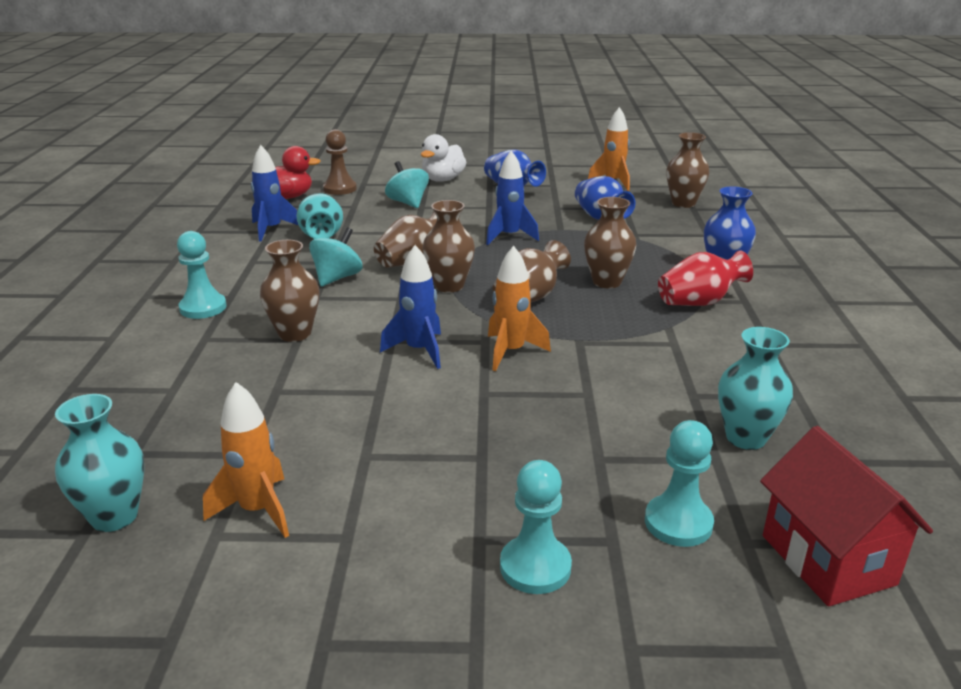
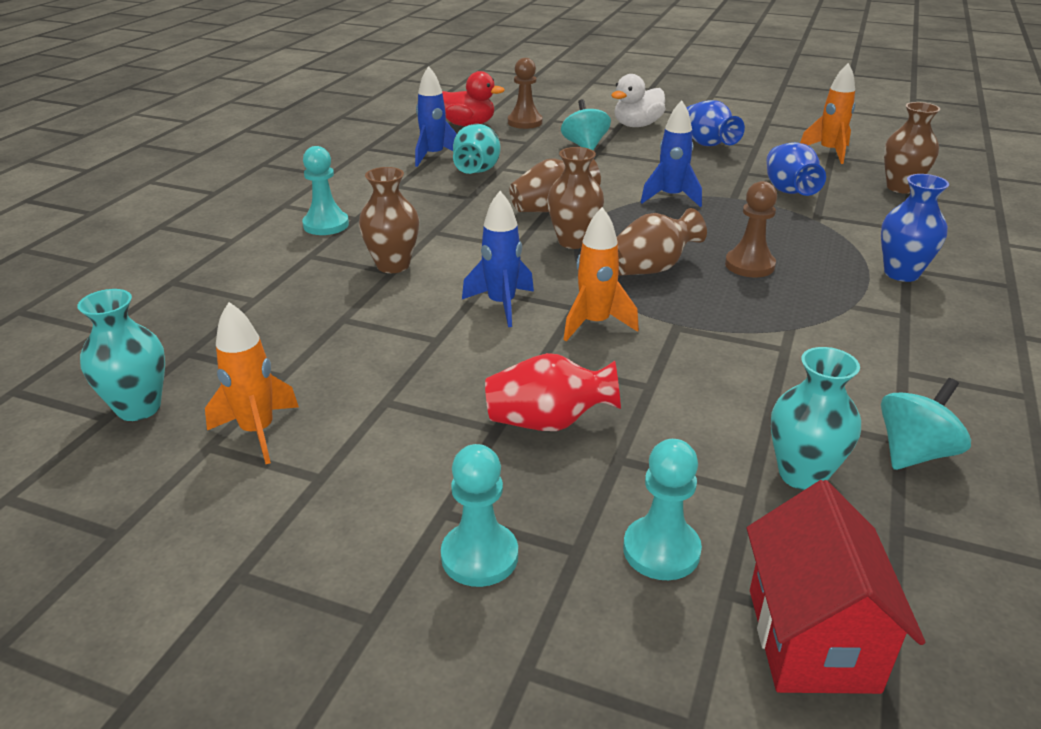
camera: 20 degrees right, 5 degrees up
(337, 278) = (467, 215): turquoise spinning top -> turquoise spinning top (914, 453)
(606, 282) = (749, 265): brown vase -> brown pawn
(699, 302) = (846, 307): red vase -> red vase (548, 422)

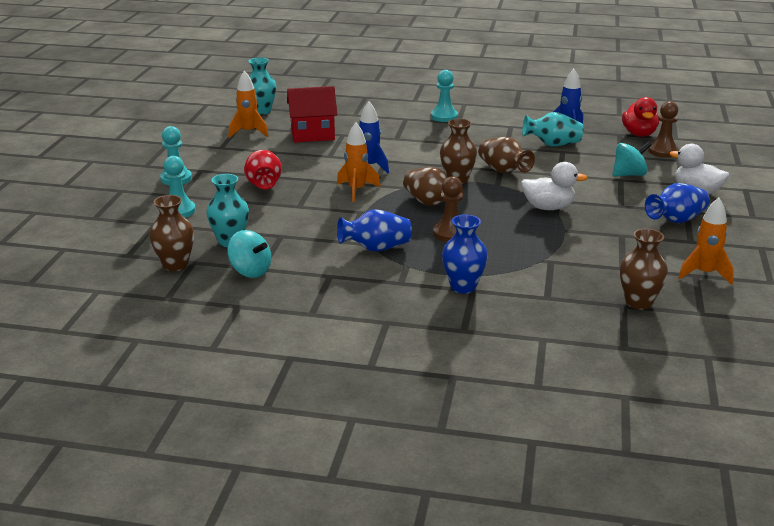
camera: 80 degrees right, 5 degrees down
(393, 265) = (403, 138): brown vase -> brown vase (175, 265)
(671, 197) = (548, 207): blue rocket -> white duck
(788, 191) = (594, 251): blue vase -> blue vase (376, 248)
(811, 639) = (129, 239): red house -> red house (312, 135)

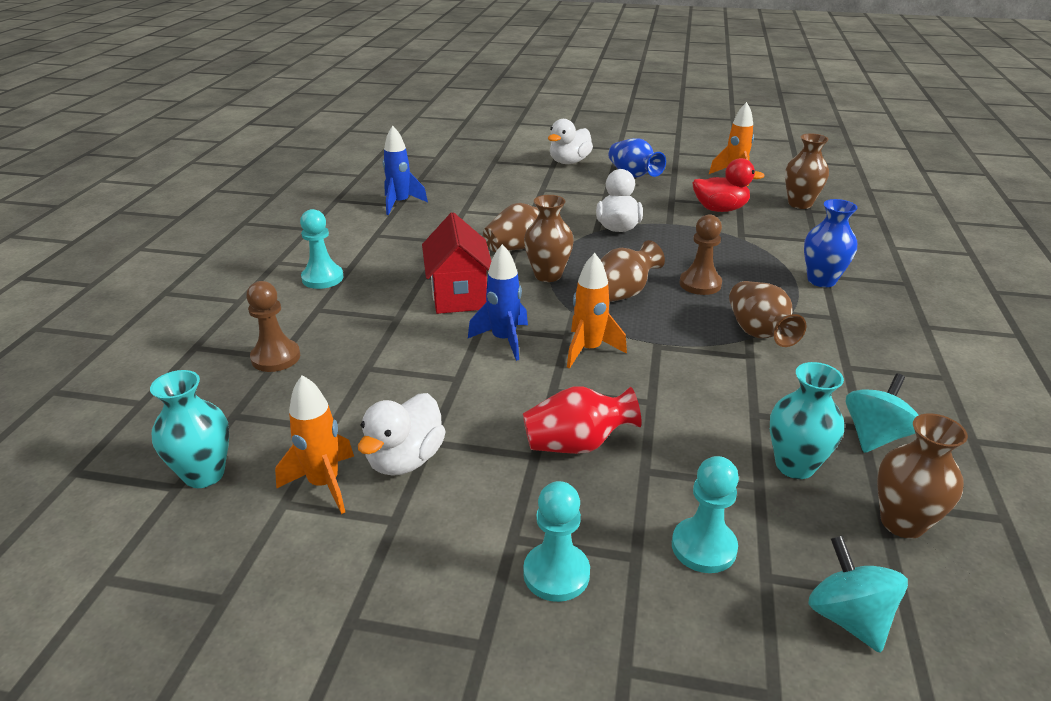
camera: 90 degrees left, 5 degrees up
(261, 147) = (405, 460): none -> white duck
(312, 135) = (360, 400): red house -> red house (459, 296)
(376, 248) = (758, 333): blue vase -> brown vase
(552, 144) = (443, 214): turquoise vase -> none
(629, 174) = (530, 184): turquoise spinning top -> turquoise spinning top (848, 617)
(639, 134) = (421, 171): red duck -> red duck (720, 209)
(662, 151) = (471, 165): brown pawn -> brown pawn (276, 357)

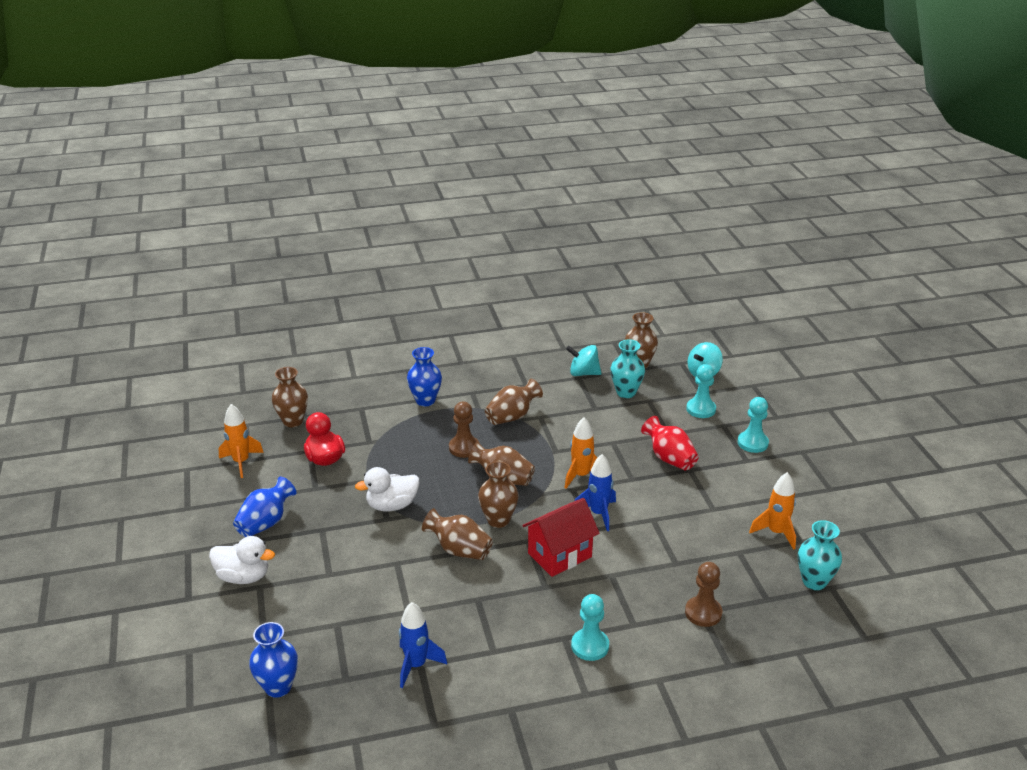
camera: 115 degrees left, 0 degrees up
(405, 460) = (734, 512): white duck -> none
(439, 160) = (278, 687): none -> blue vase

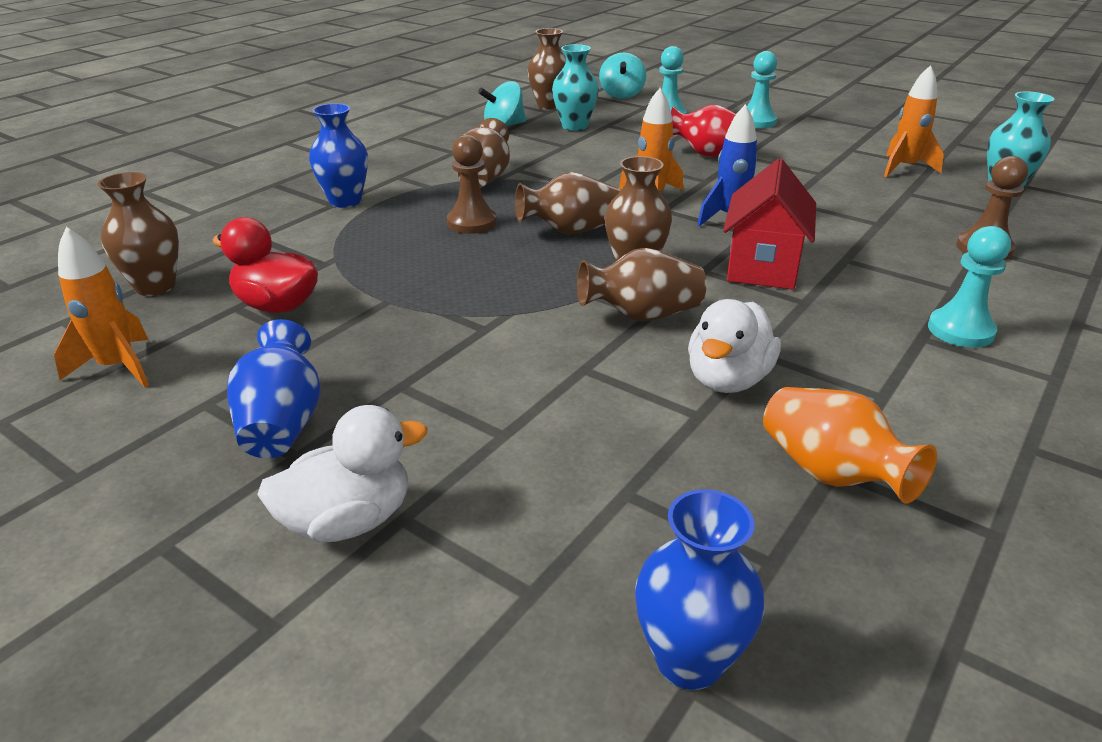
camera: 40 degrees left, 0 degrees up
(392, 505) = (468, 312): white duck -> white duck (727, 380)
(416, 665) = (831, 473): blue rocket -> orange vase

